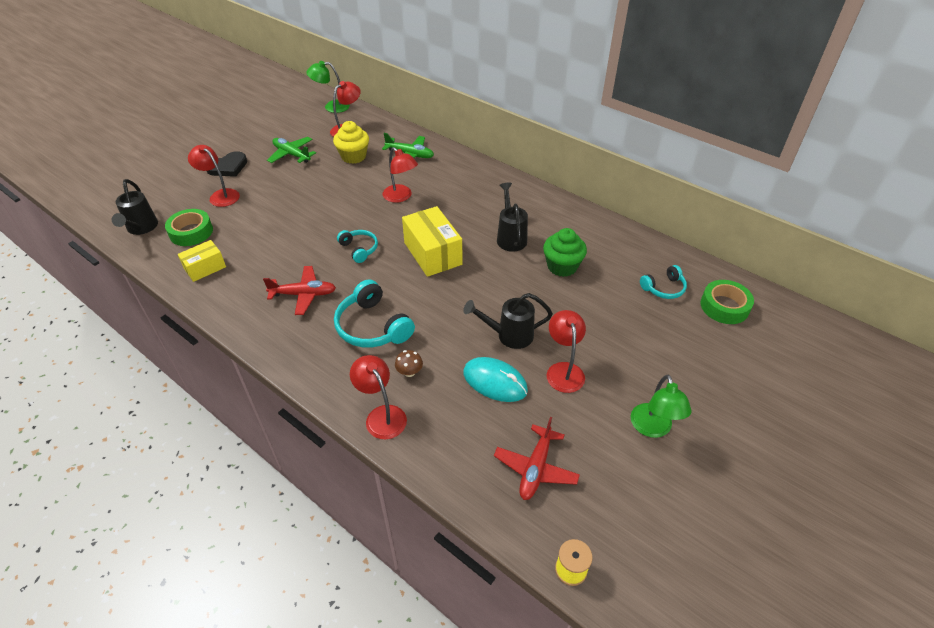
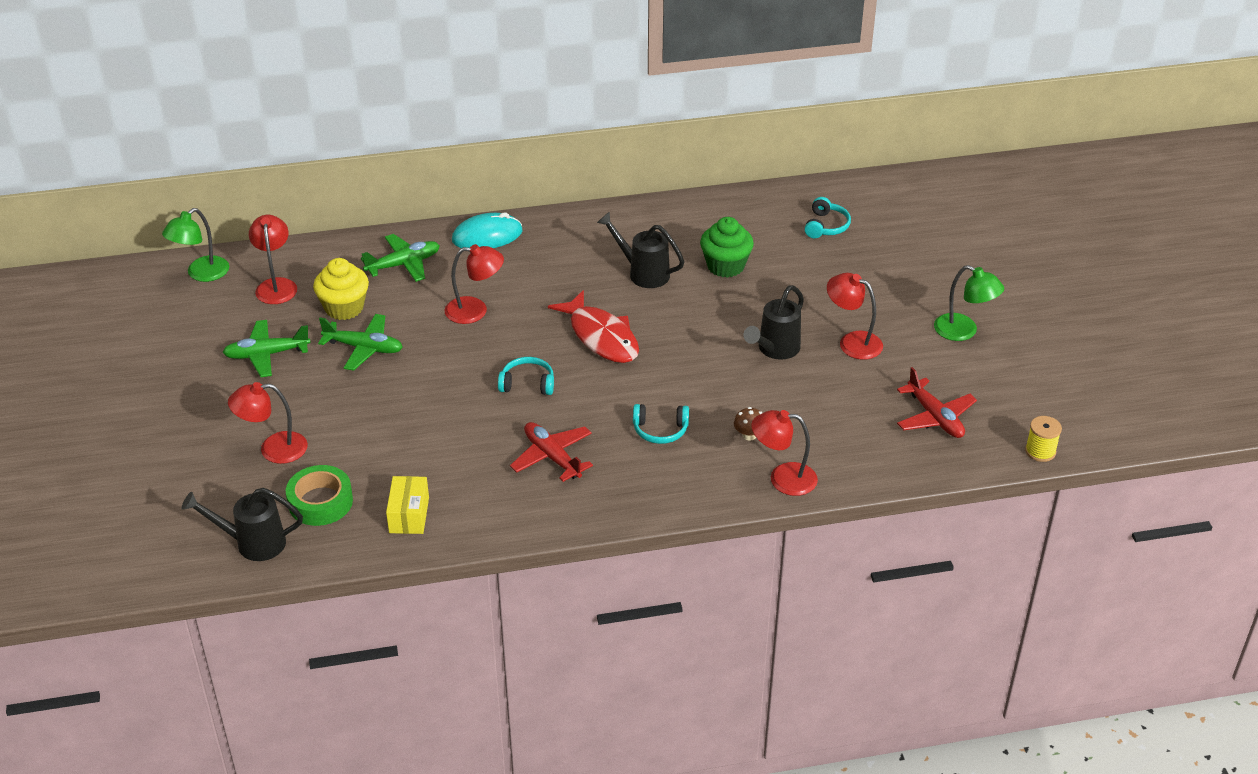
camera: 50 degrees left, 5 degrees down
(141, 228) = (253, 543): black watering can -> black watering can turned 150 degrees clockwise
(228, 167) = (216, 419): black heart -> none
(303, 294) = (552, 457): red plane -> red plane turned 75 degrees counterclockwise
(328, 179) = (364, 348): none -> green plane
(372, 326) = (660, 430): turquoise headphones -> turquoise headphones, size x0.59
(432, 253) = (601, 337): yellow box -> red fish
(495, 381) = (820, 389): turquoise mouse -> turquoise mouse (487, 236)
(724, 306) = (886, 209): green tape -> none

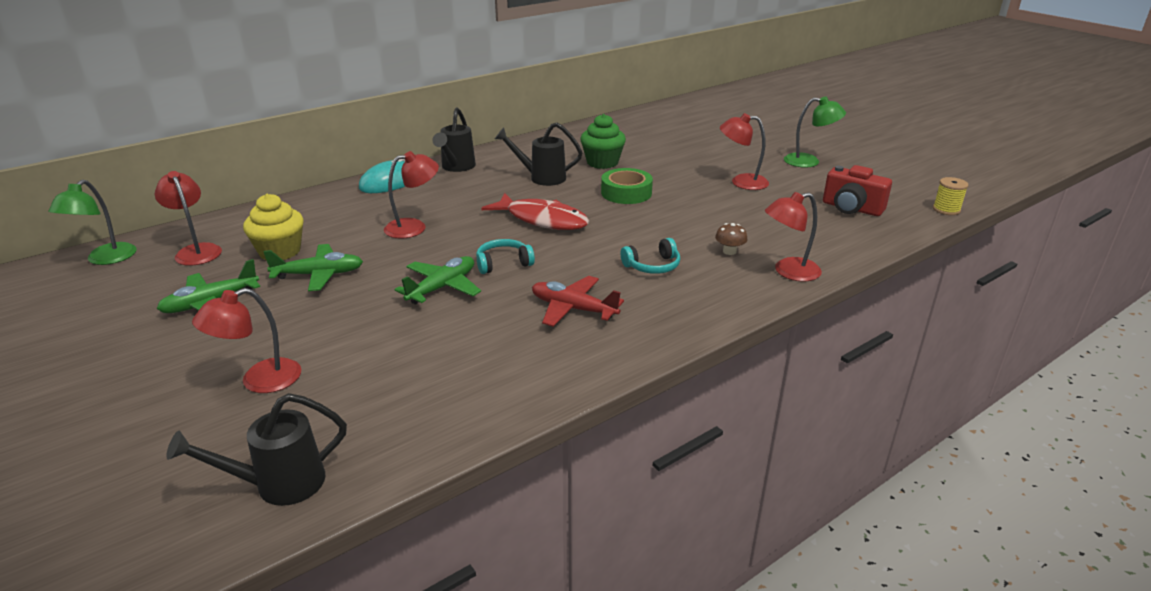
camera: 25 degrees left, 10 degrees down
(320, 502) = (346, 415): green tape -> green tape (626, 193)
(403, 264) = (323, 212): green plane -> green plane (442, 287)
(409, 515) = (461, 397): yellow box -> none
(775, 349) = (690, 198): black watering can -> black watering can (456, 167)
(826, 226) = (652, 131): turquoise headphones -> none
(935, 417) = (851, 208): red plane -> red camera

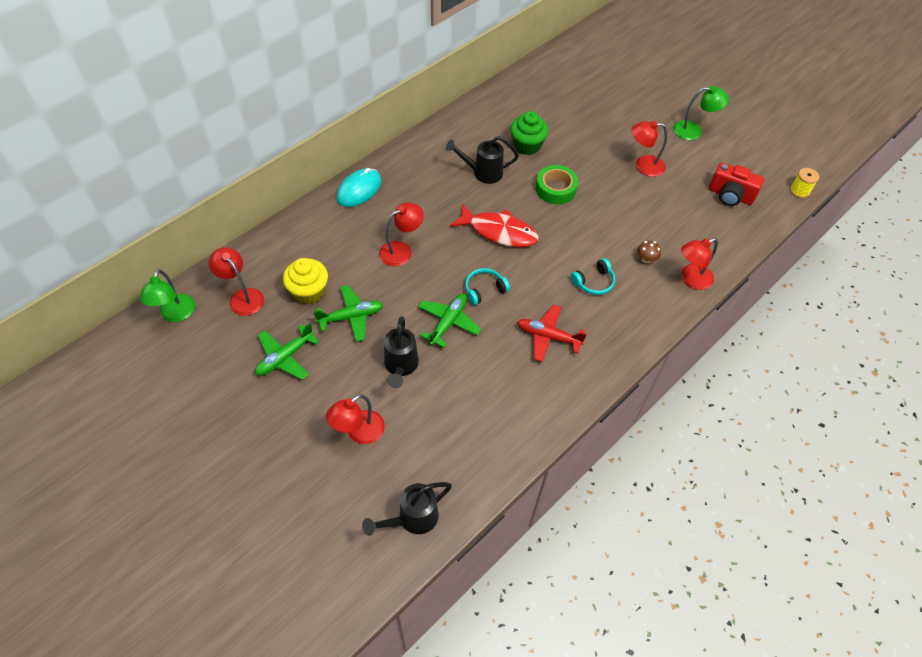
camera: 10 degrees left, 25 degrees up
(456, 167) = (407, 163): black watering can -> black watering can (400, 366)

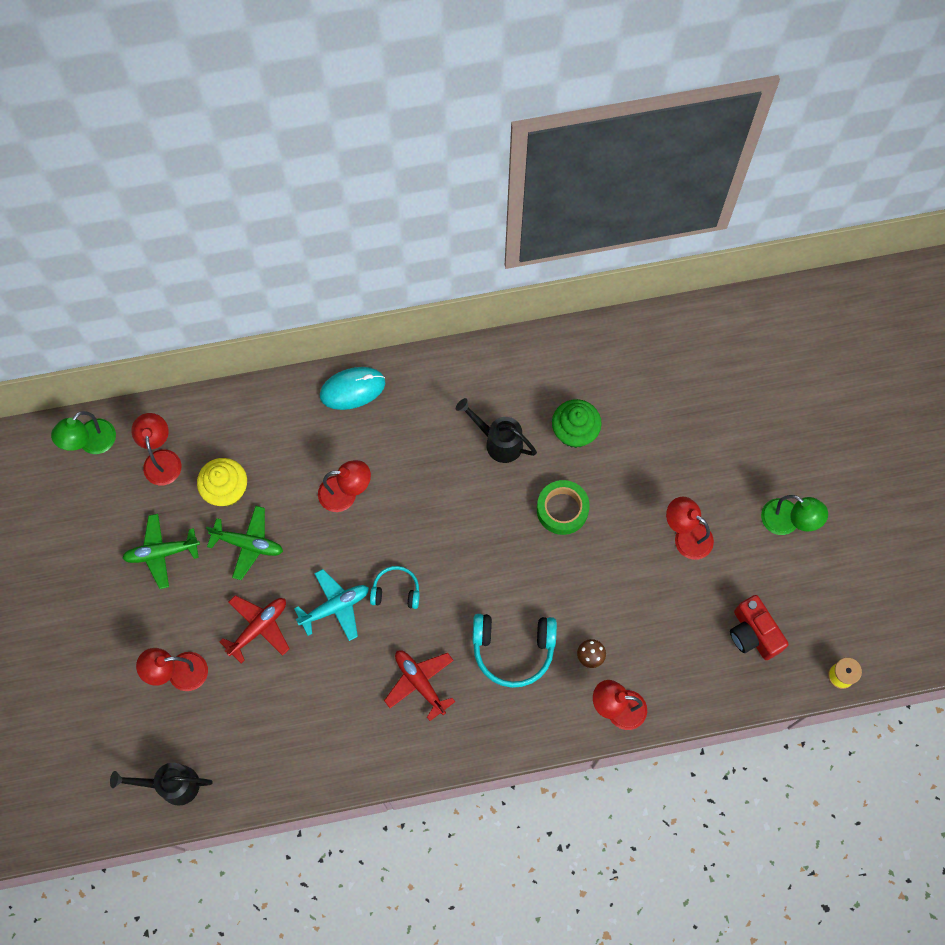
camera: 35 degrees right, 15 degrees up
(400, 366) = (258, 628): black watering can -> red plane
(448, 322) = (335, 607): green plane -> turquoise plane
(499, 231) = (460, 529): red fish -> none
(594, 282) = (513, 649): turquoise headphones -> turquoise headphones, size x1.70

